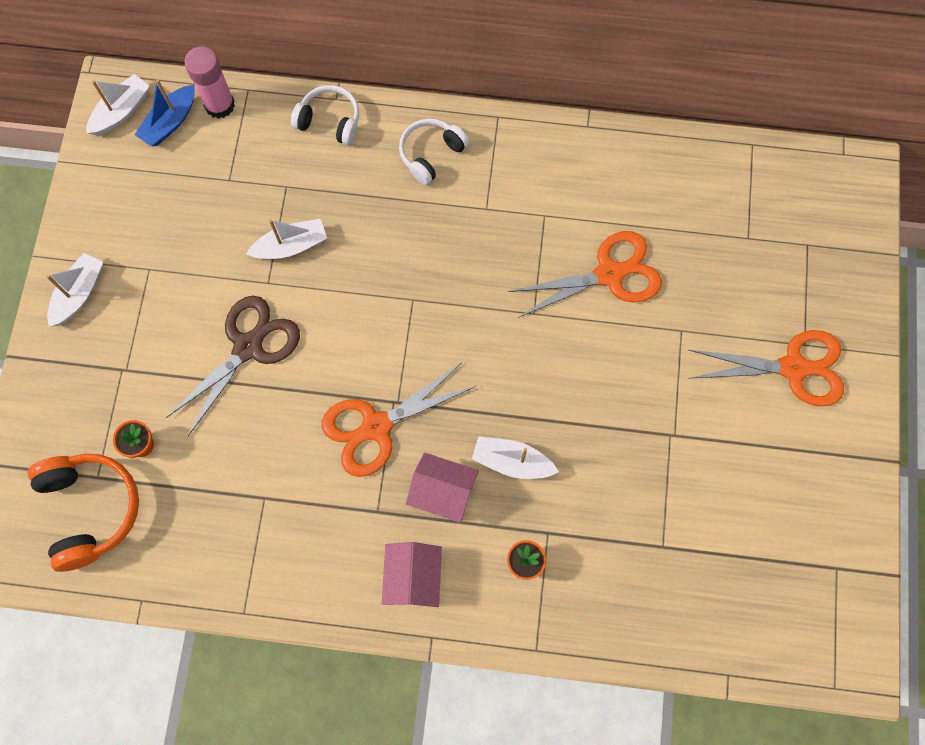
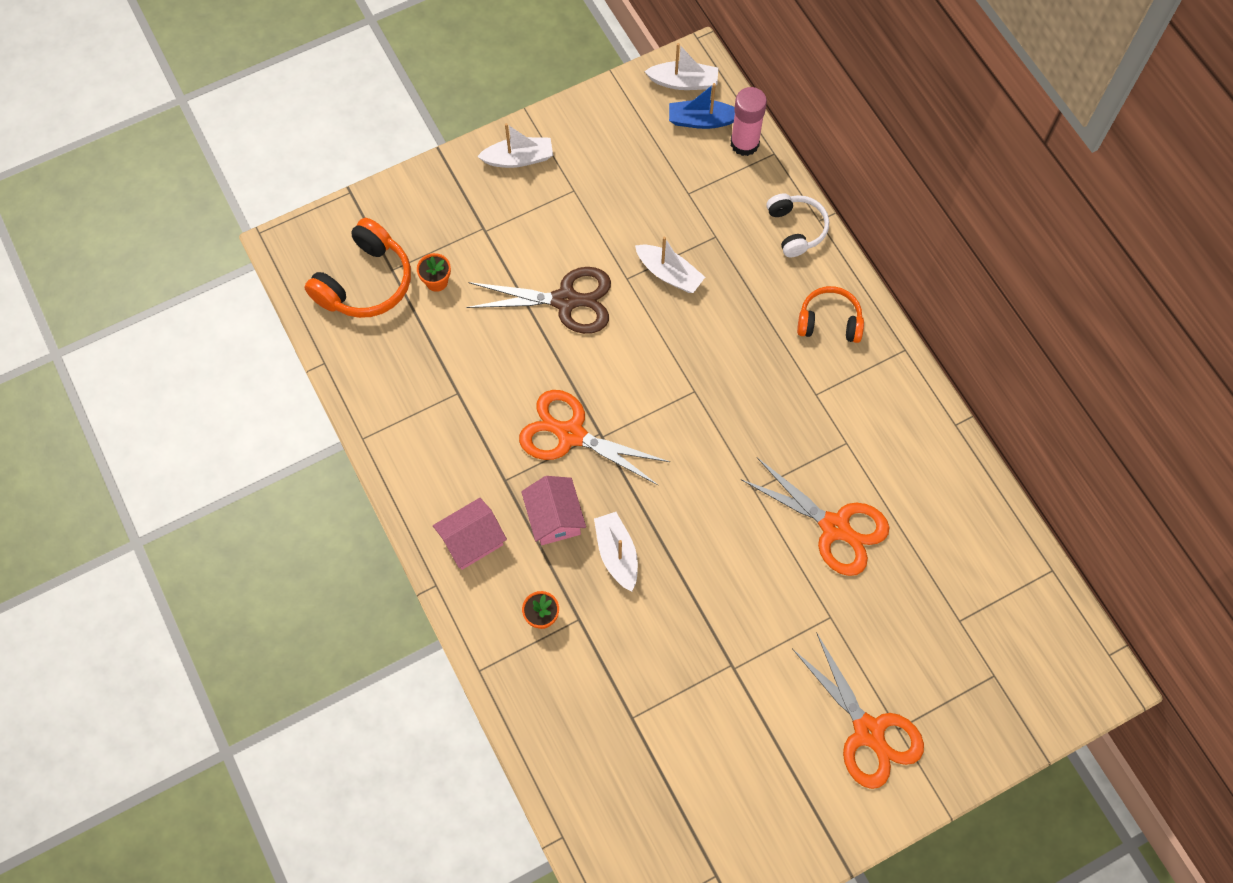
camera: 55 degrees right, 5 degrees down
(431, 154) = (829, 321): white headphones -> orange headphones

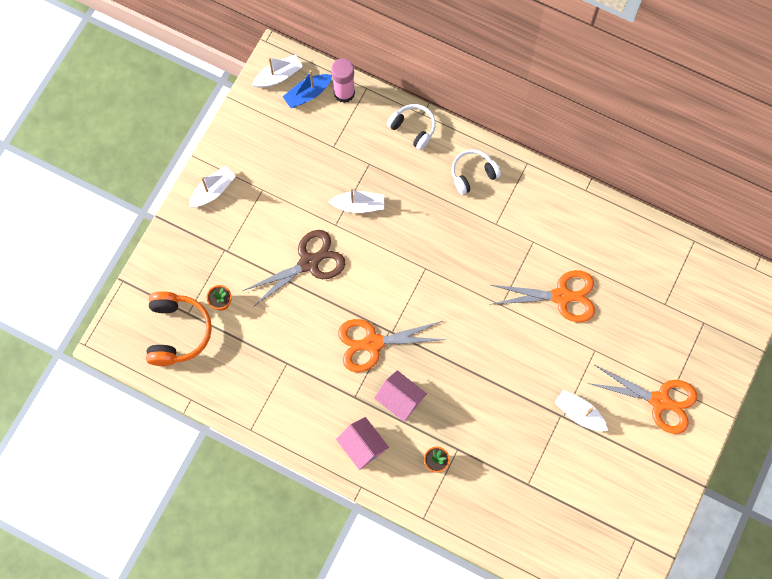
camera: 35 degrees left, 5 degrees up
(472, 541) = (362, 446): pink house -> pink house turned 60 degrees counterclockwise
(617, 554) = (451, 396): white boat -> white boat (579, 413)
(829, 321) = (472, 174): orange headphones -> white headphones

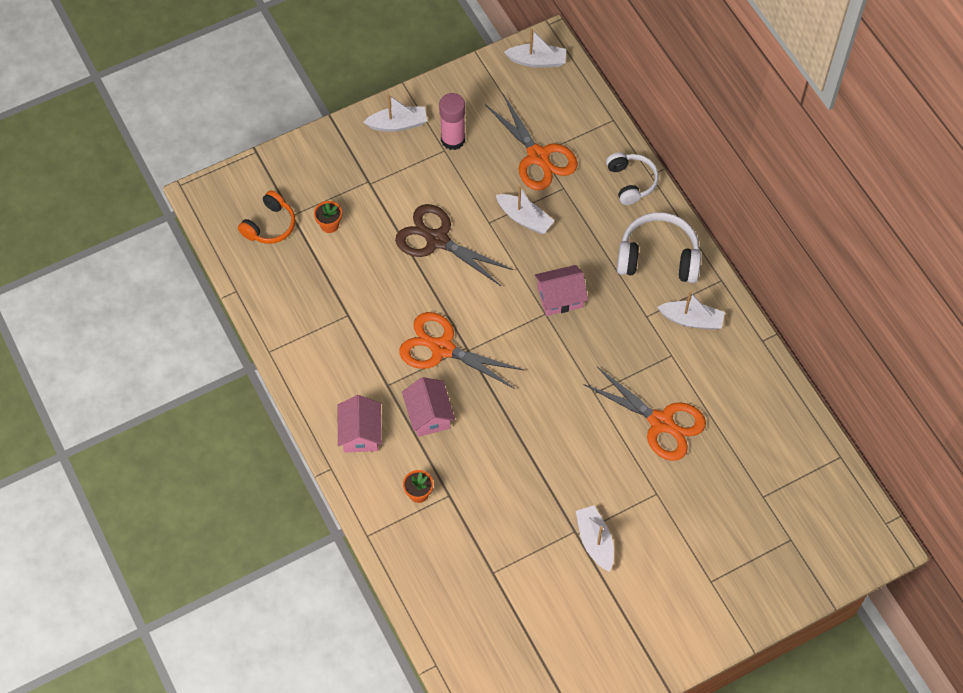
camera: 35 degrees right, 10 degrees down
(177, 332) = (270, 225): orange headphones -> orange headphones, size x0.65
(308, 94) = (552, 93): blue boat -> none
(309, 263) = (437, 240): brown scissors -> brown scissors turned 150 degrees counterclockwise
(344, 93) = (588, 111): pink glue stick -> pink glue stick (453, 139)
(427, 249) = (560, 297): none -> pink house
(472, 174) = (658, 257): white headphones -> white headphones, size x1.53
(528, 206) = (691, 320): none -> white boat
(659, 401) = (687, 583): orange scissors -> orange scissors (538, 156)

